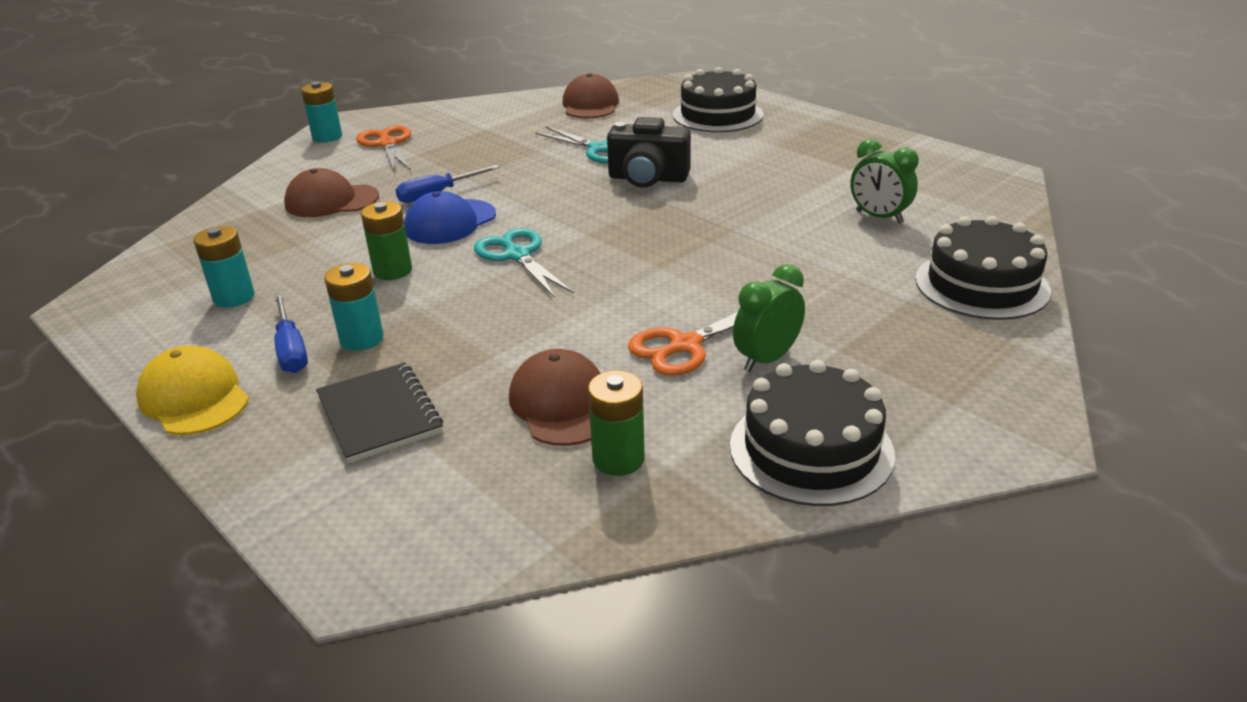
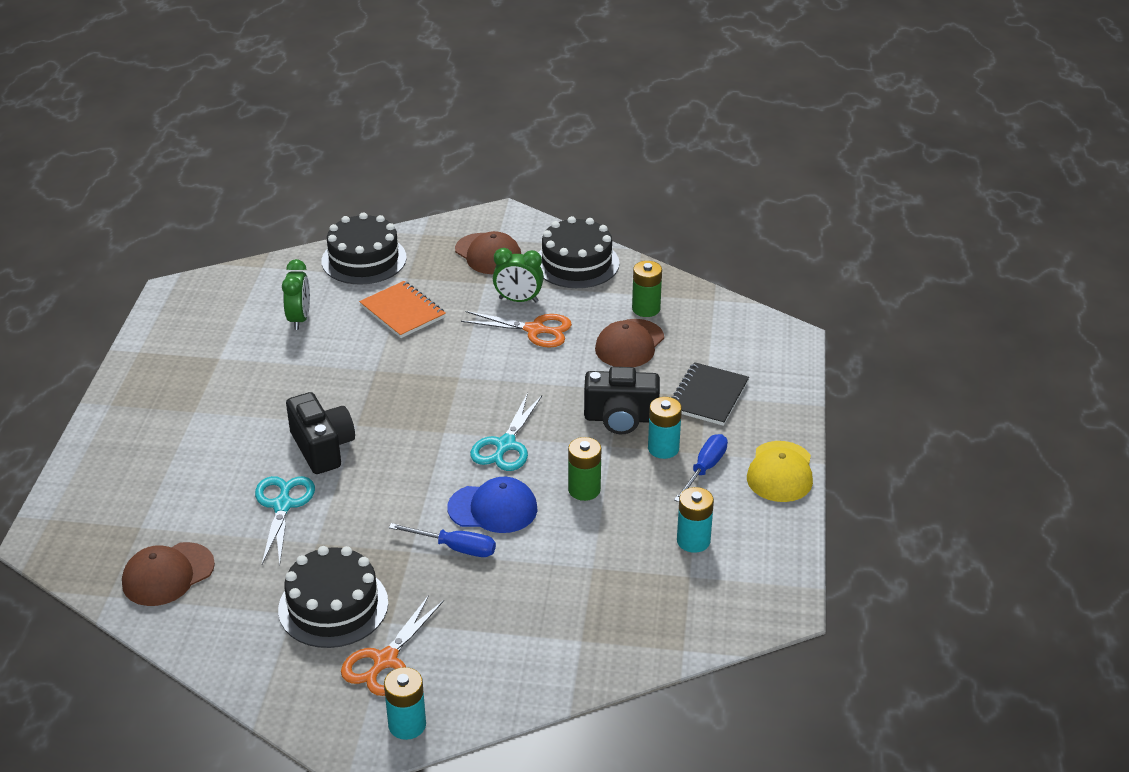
camera: 130 degrees left, 5 degrees up
(331, 201) = (526, 605): brown cap -> brown cap (488, 254)
(447, 334) = (621, 418): none -> black camera
(717, 115) = (140, 474): black cake -> black cake (333, 606)
(829, 274) = (403, 312): none -> orange notebook

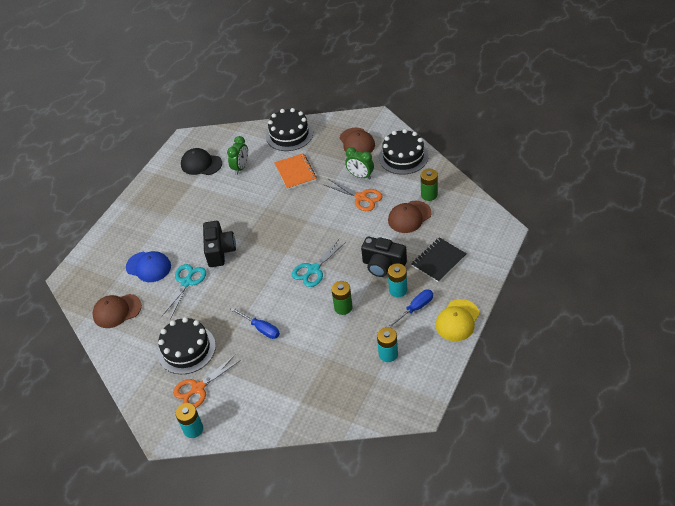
camera: 25 degrees right, 10 degrees up
(222, 325) = (201, 164): none -> black cap
(493, 508) = (290, 308): blue cap -> blue cap (148, 267)

